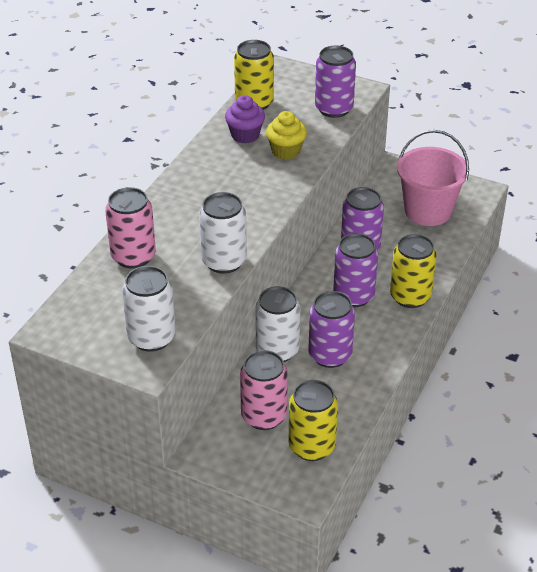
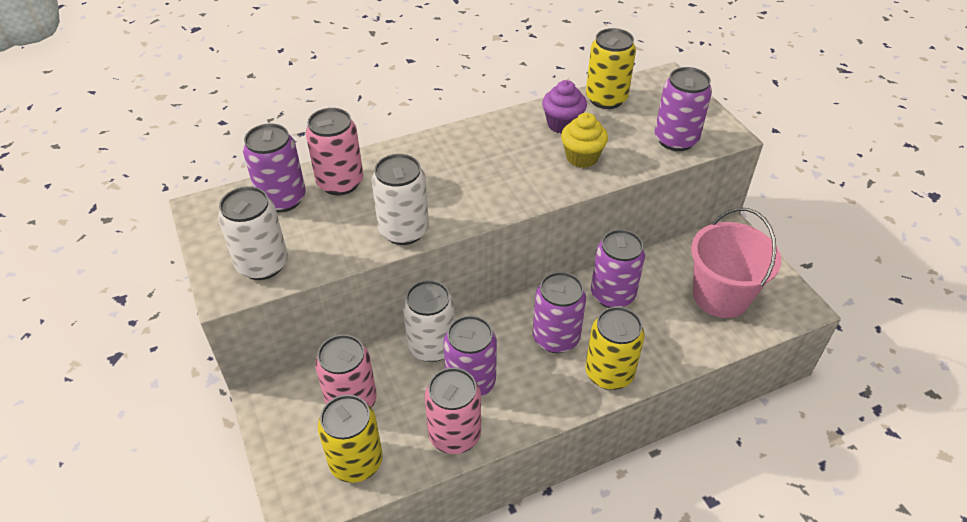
camera: 40 degrees right, 5 degrees up
(104, 290) = (282, 199): none -> purple can
(356, 391) = (454, 435): none -> pink can

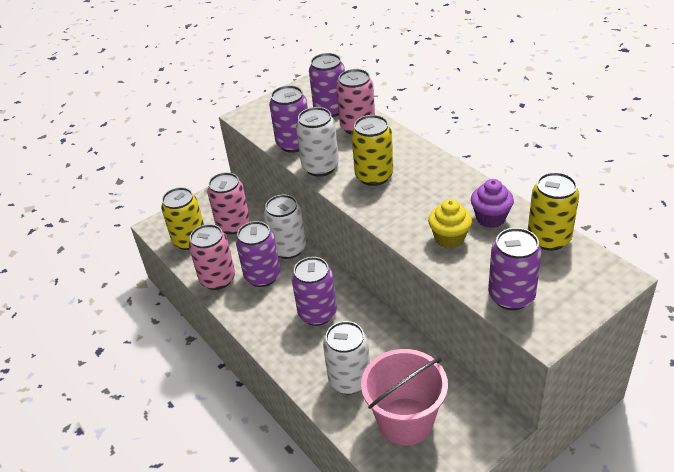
camera: 80 degrees right, 5 degrees down
(262, 264) = (269, 121): white can -> white can (349, 380)
(609, 373) = (291, 352): yellow can -> yellow can (374, 176)
(612, 295) = (377, 341): purple can -> purple can (294, 144)

